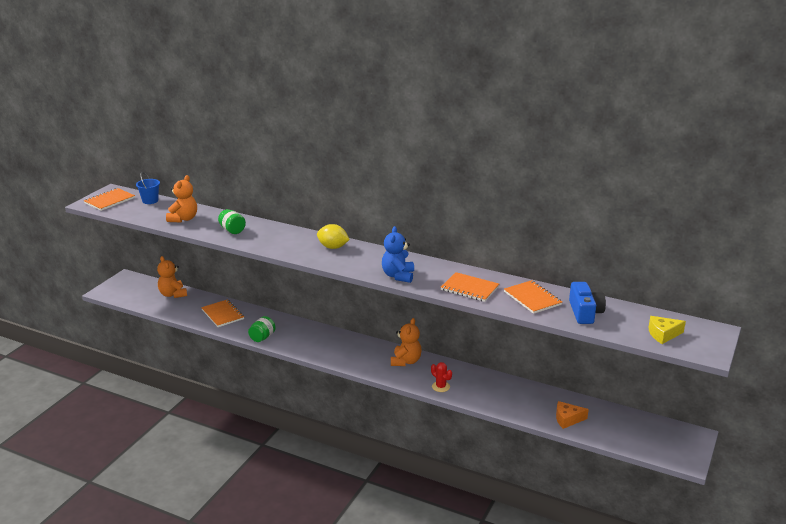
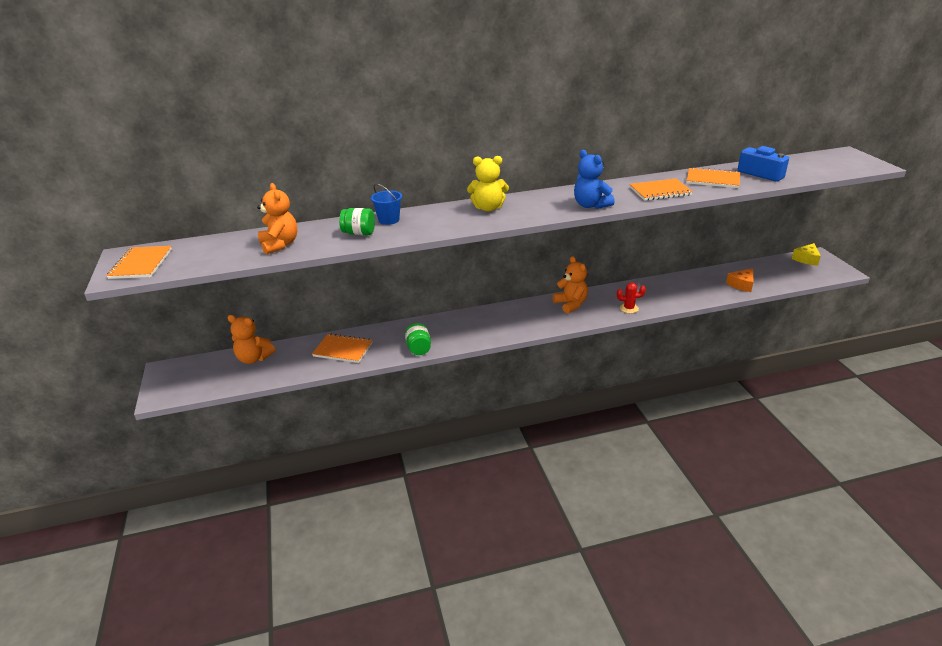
camera: 40 degrees left, 5 degrees up
(150, 201) = (199, 245): blue bucket -> blue bucket (389, 220)
(333, 247) = (488, 208): yellow lemon -> yellow teddy bear
(663, 334) = (830, 166): yellow cheese -> yellow cheese (806, 259)

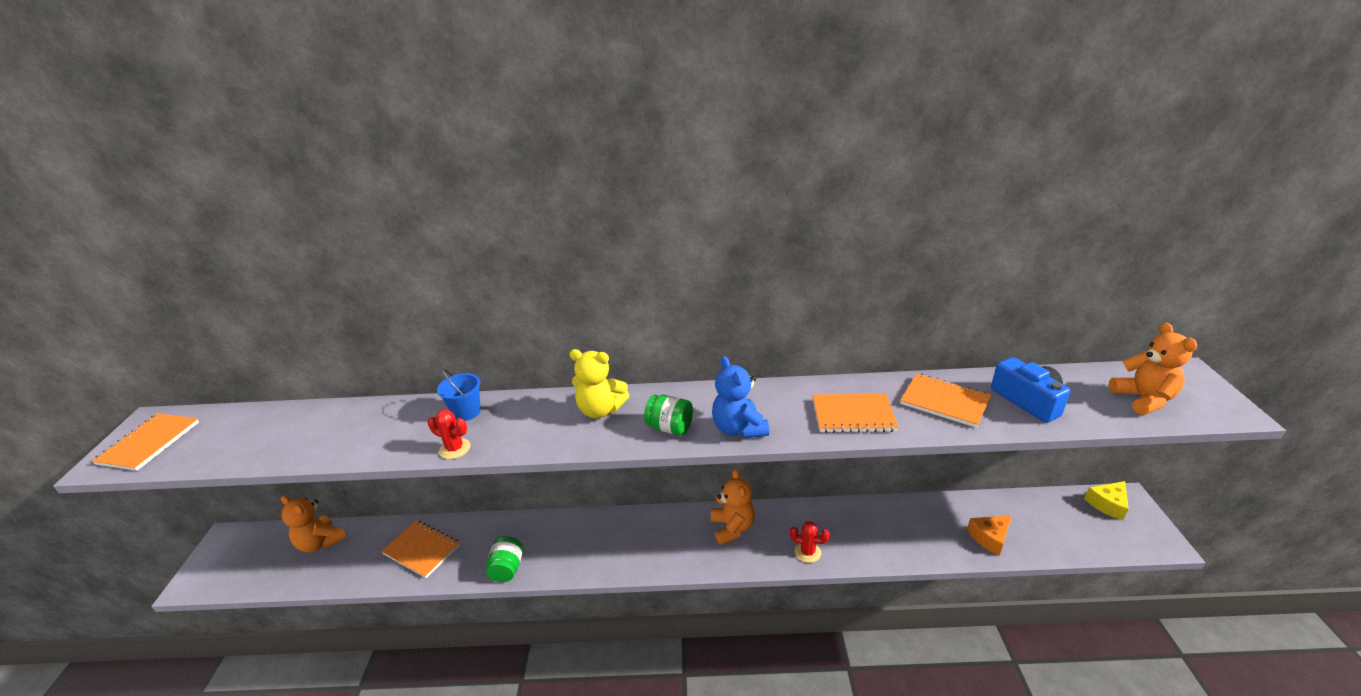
camera: 15 degrees right, 0 degrees up
(280, 245) = (313, 437): orange teddy bear -> orange teddy bear (1143, 399)
(359, 233) = (415, 432): green jar -> green jar (670, 428)
(398, 237) = (455, 449): none -> red cactus

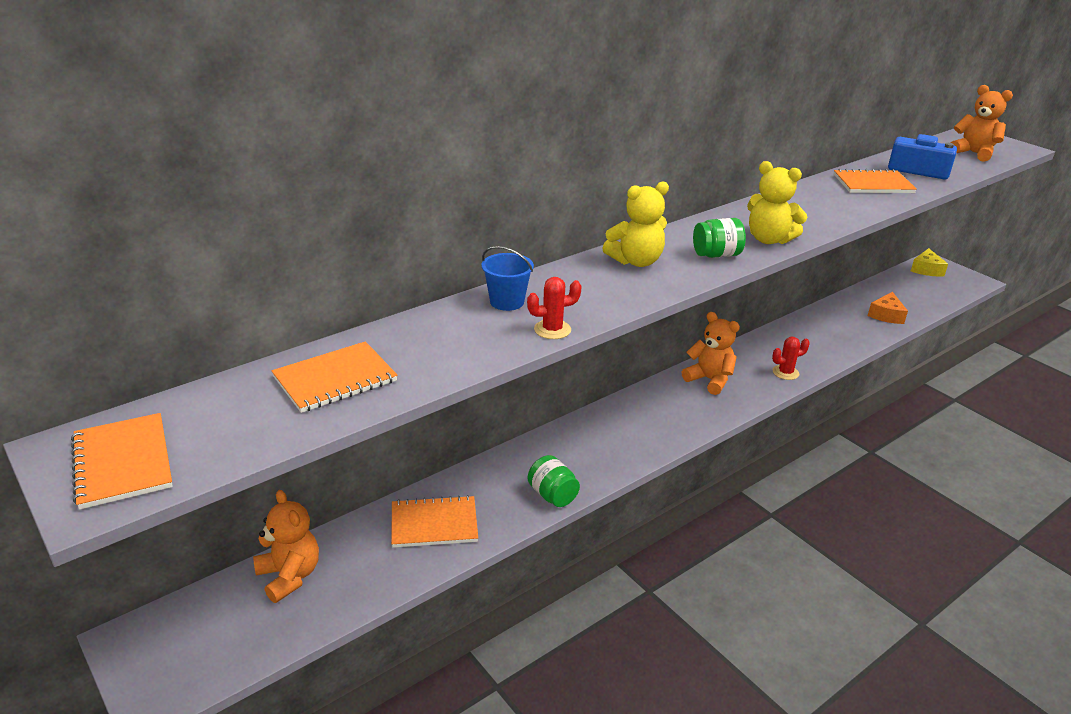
camera: 40 degrees left, 0 degrees up
(321, 542) = (289, 576): orange teddy bear -> orange teddy bear turned 120 degrees counterclockwise
(738, 429) = (769, 239): blue teddy bear -> yellow teddy bear
(853, 415) = (831, 208): orange notebook -> orange notebook (335, 379)

